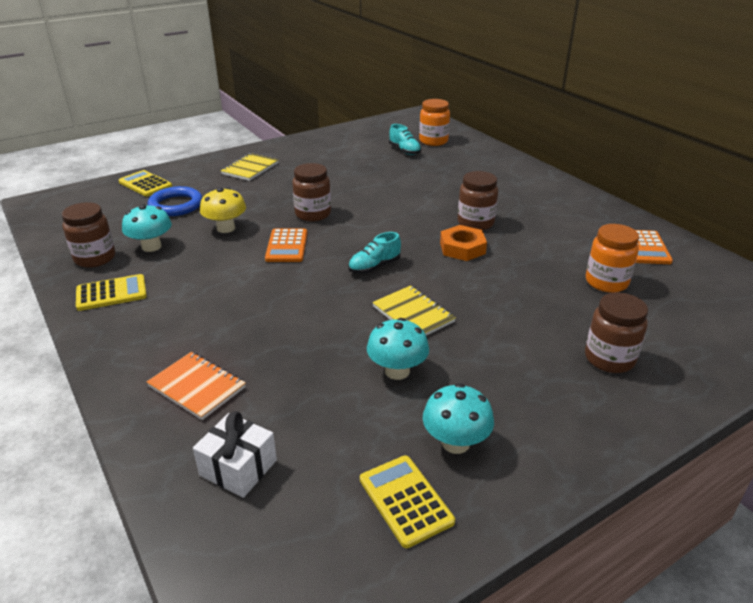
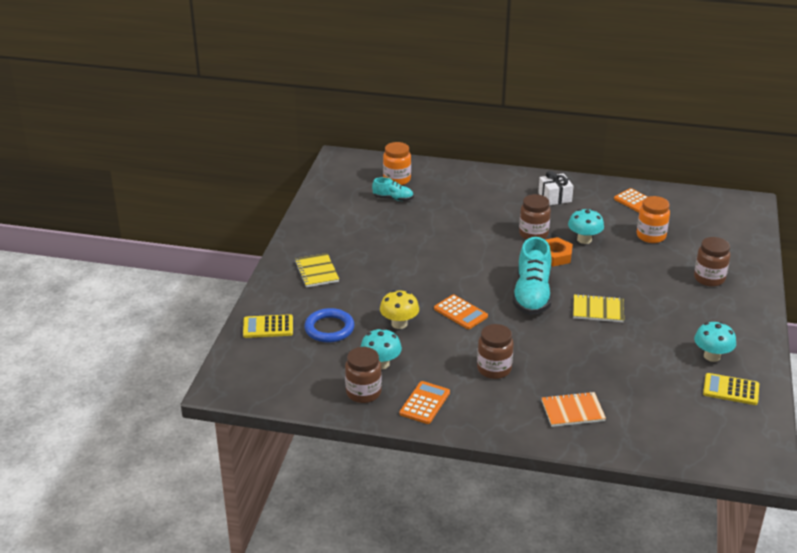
camera: 45 degrees left, 0 degrees up
(111, 293) = (424, 403): yellow calculator -> orange calculator
(238, 467) = (655, 425): white gift -> white gift (554, 197)
(313, 214) = (432, 282): brown jar -> brown jar (494, 369)
(374, 267) = (532, 295): turquoise shoe -> turquoise shoe, size x1.91
(397, 371) = (640, 342): turquoise mushroom -> turquoise mushroom (584, 239)

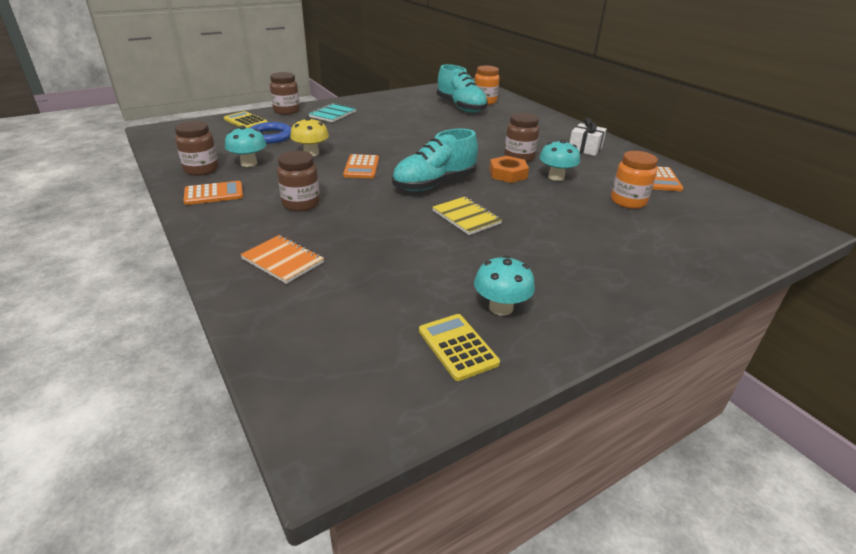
camera: 45 degrees right, 0 degrees up
(316, 272) = (333, 114): yellow notebook -> turquoise notebook
(393, 198) = (461, 107): turquoise shoe -> turquoise shoe, size x1.91
(709, 278) = (631, 254): brown jar -> brown jar (286, 111)

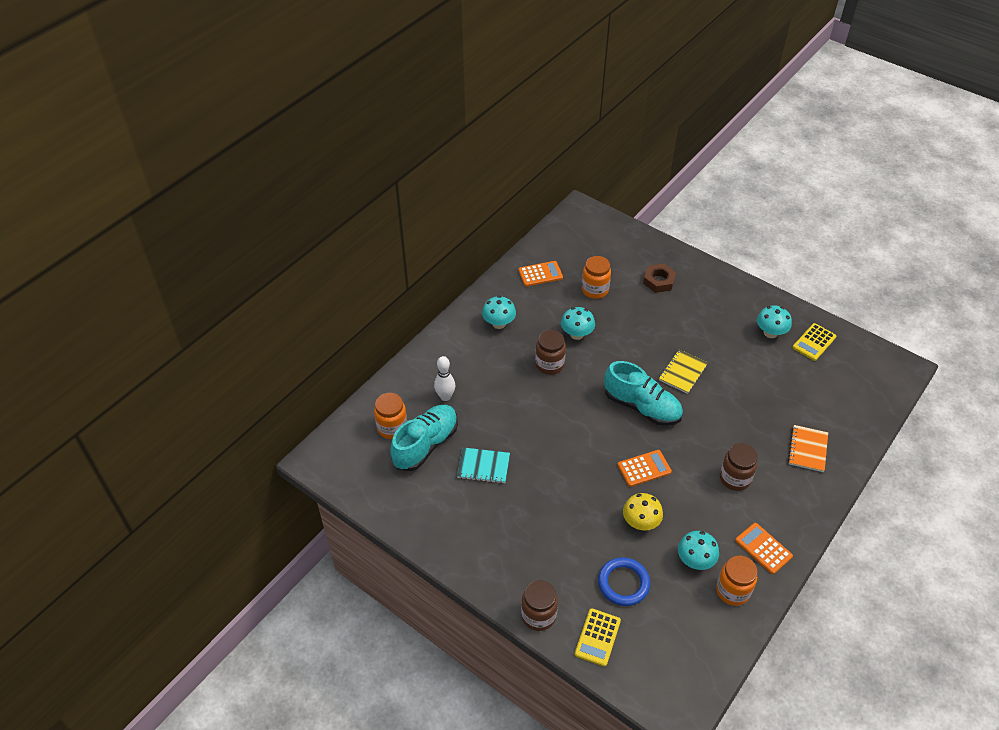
camera: 110 degrees left, 15 degrees up
(201, 169) = (732, 591): brown jar -> orange jar
(333, 114) = (522, 560): turquoise notebook -> turquoise notebook (483, 466)
(504, 118) = (445, 397): none -> white bowling pin
(508, 174) = (590, 365): orange nut -> none
(585, 148) = (499, 323): white gift -> turquoise mushroom
(640, 246) = (659, 281): none -> brown nut

